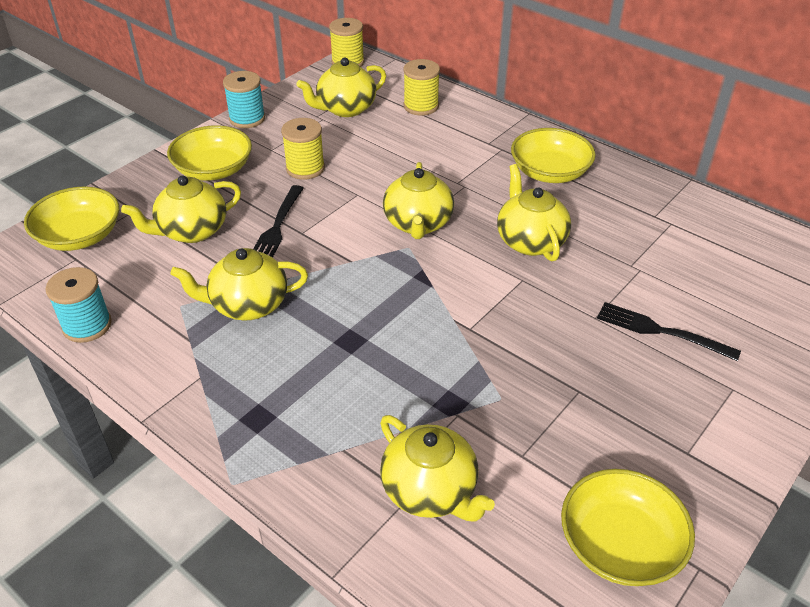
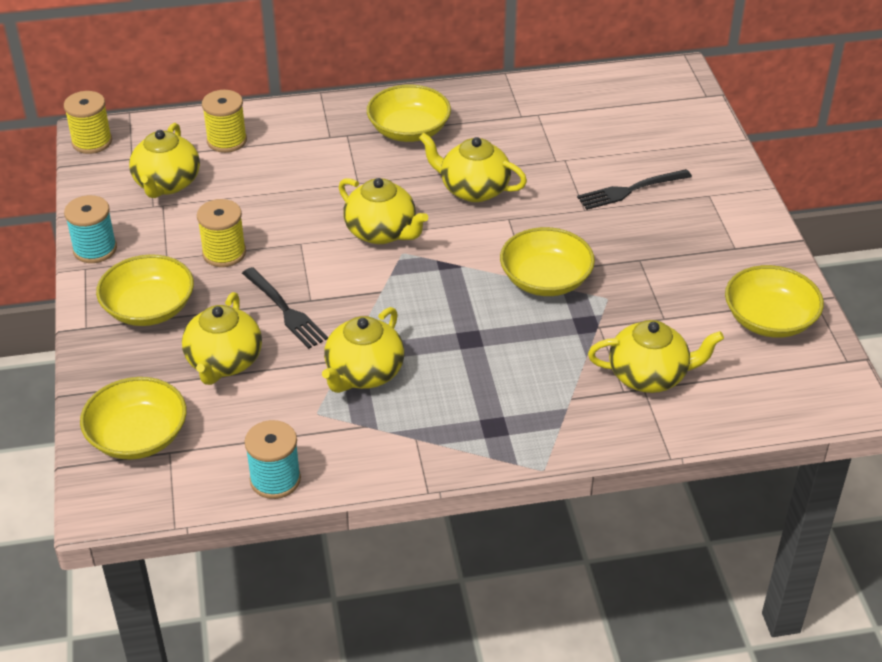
camera: 50 degrees left, 0 degrees up
(476, 344) = (545, 279): none -> yellow bowl

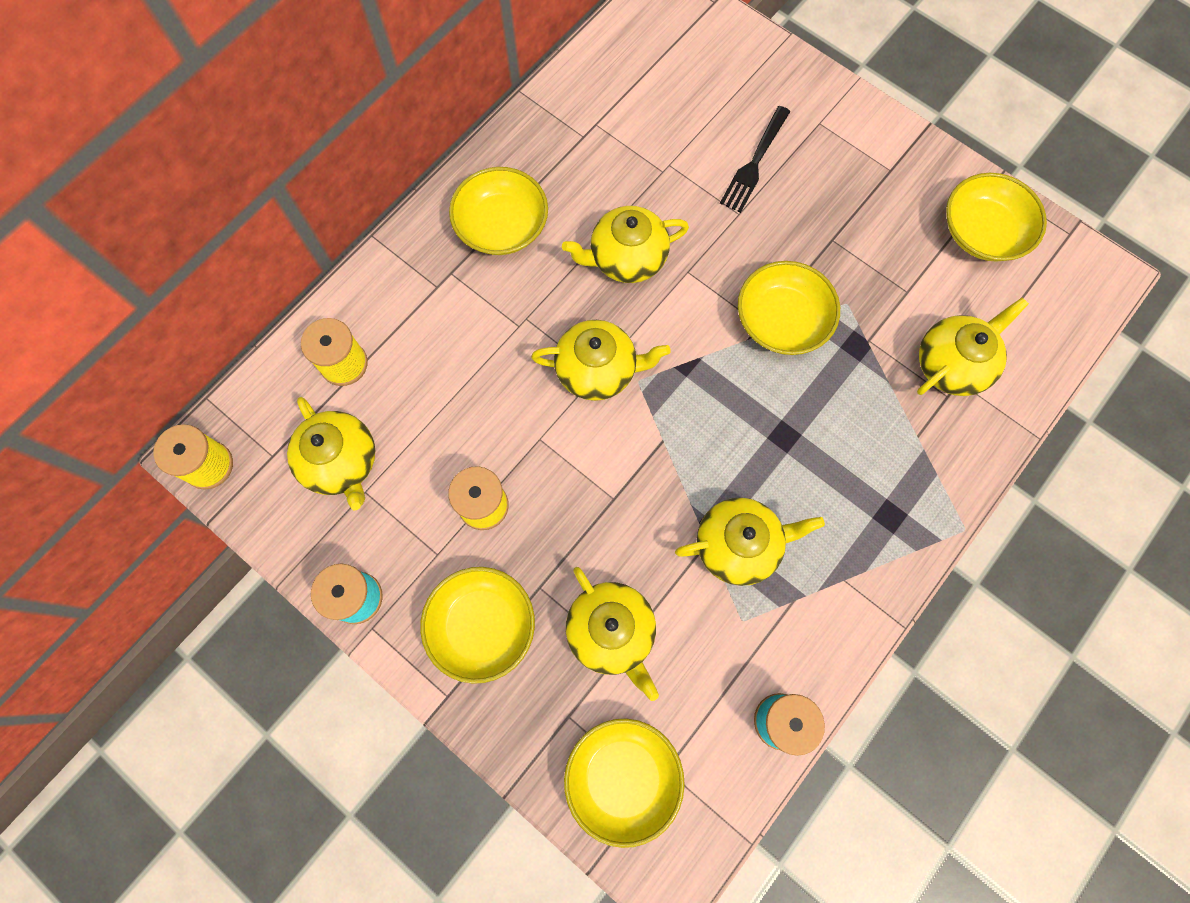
camera: 40 degrees left, 30 degrees up
(285, 310) = (604, 529): black fork -> none
(364, 373) = (738, 545): yellow teapot -> yellow teapot turned 90 degrees counterclockwise

